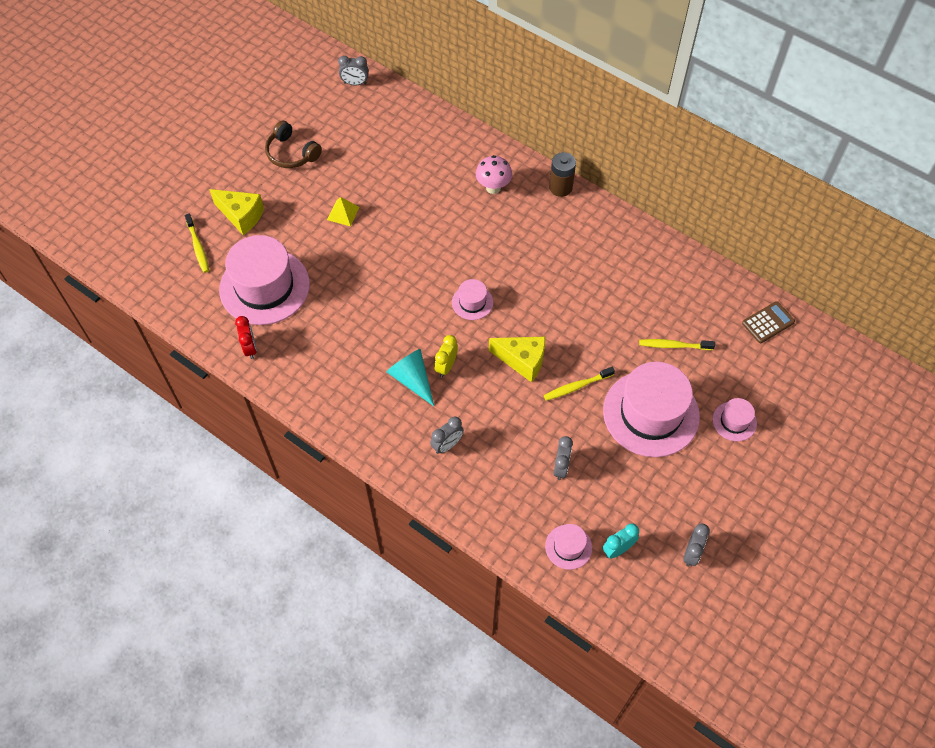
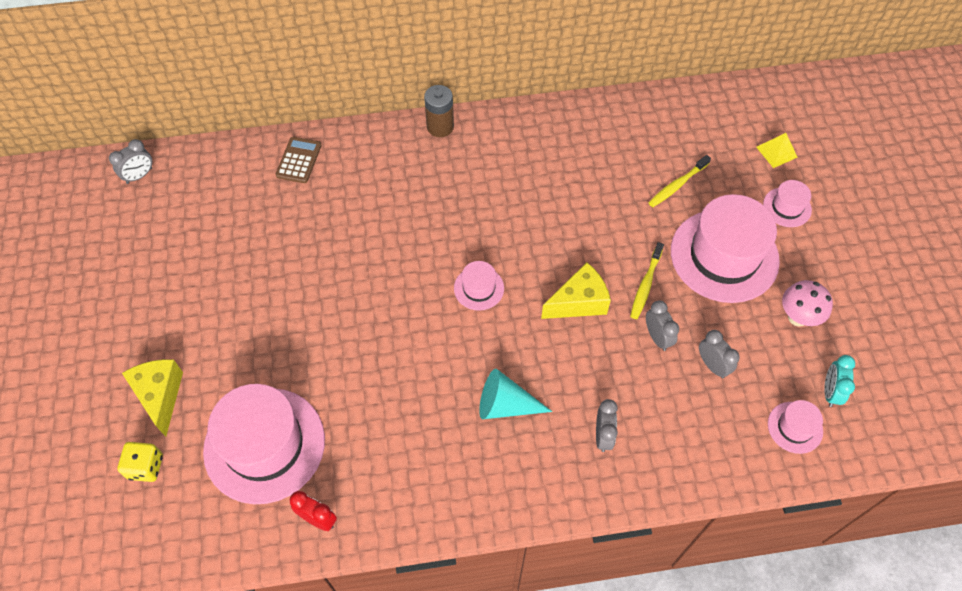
camera: 45 degrees left, 0 degrees up
(198, 247) = (146, 467): yellow toothbrush -> yellow dice
(241, 216) = (160, 396): yellow cheese -> yellow cheese turned 90 degrees counterclockwise
(291, 153) = (146, 291): brown headphones -> none
(343, 213) = (265, 307): yellow pyramid -> yellow pyramid (776, 152)
(446, 366) = (522, 365): yellow clock -> none
(493, 188) = (382, 172): pink mushroom -> pink mushroom (797, 317)
(691, 553) = (880, 341): grey clock -> grey clock (657, 337)
(768, 322) = (720, 109): brown calculator -> brown calculator (299, 160)

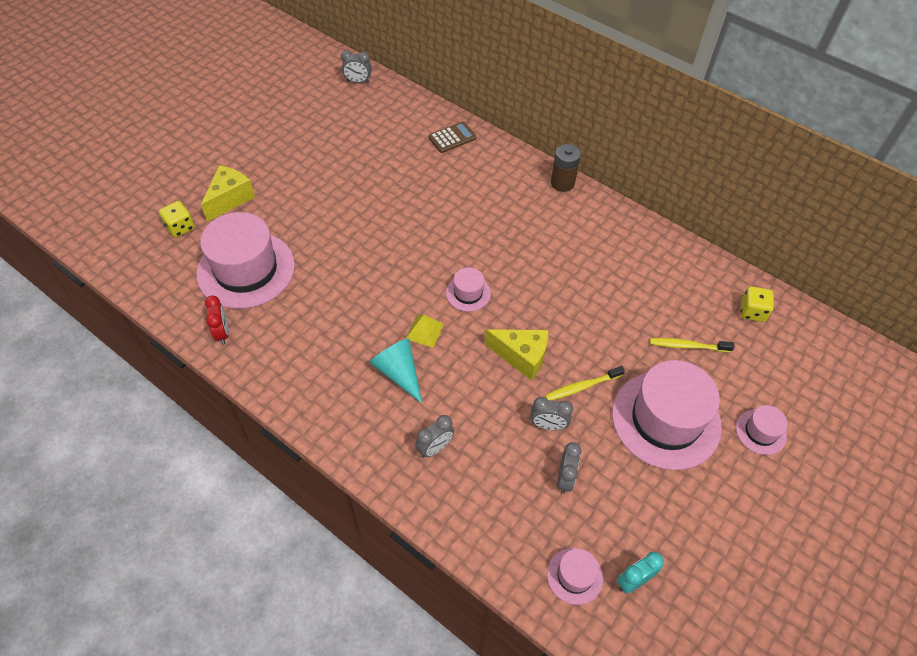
camera: 45 degrees right, 5 degrees down
(657, 337) = (548, 425): grey clock -> grey clock turned 75 degrees clockwise
(688, 119) = (752, 312): none -> yellow dice
(776, 152) = (801, 389): yellow pyramid -> yellow pyramid (424, 331)
(797, 317) = (672, 509): pink mushroom -> none

